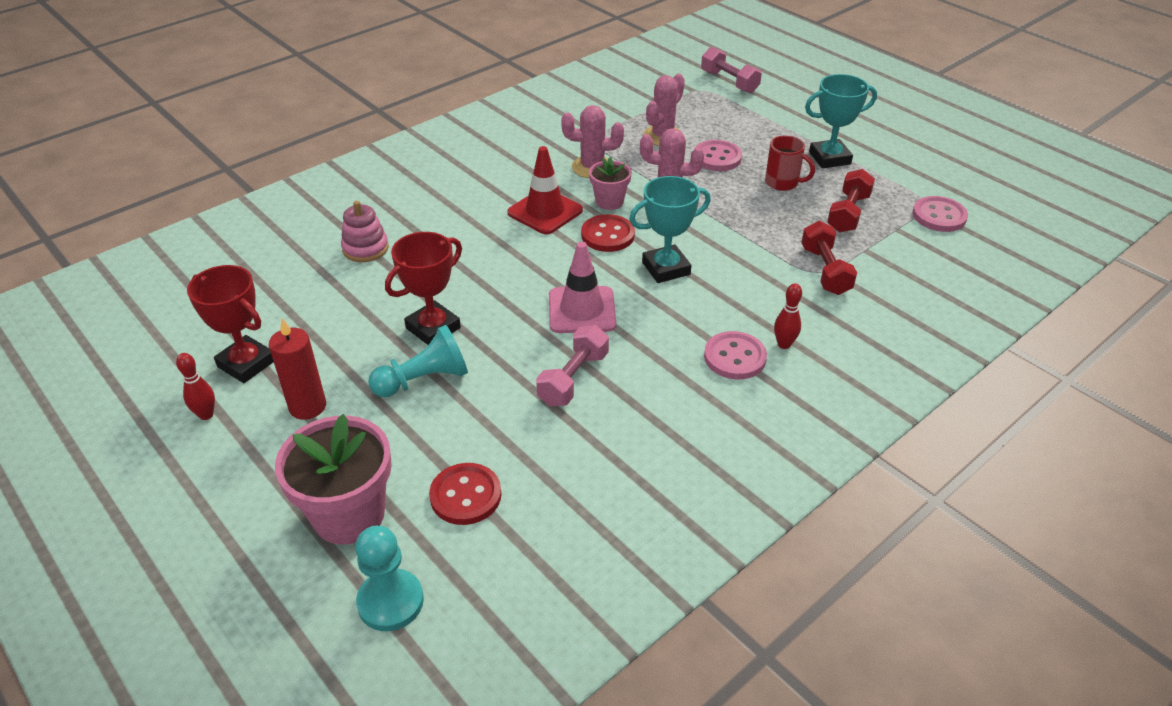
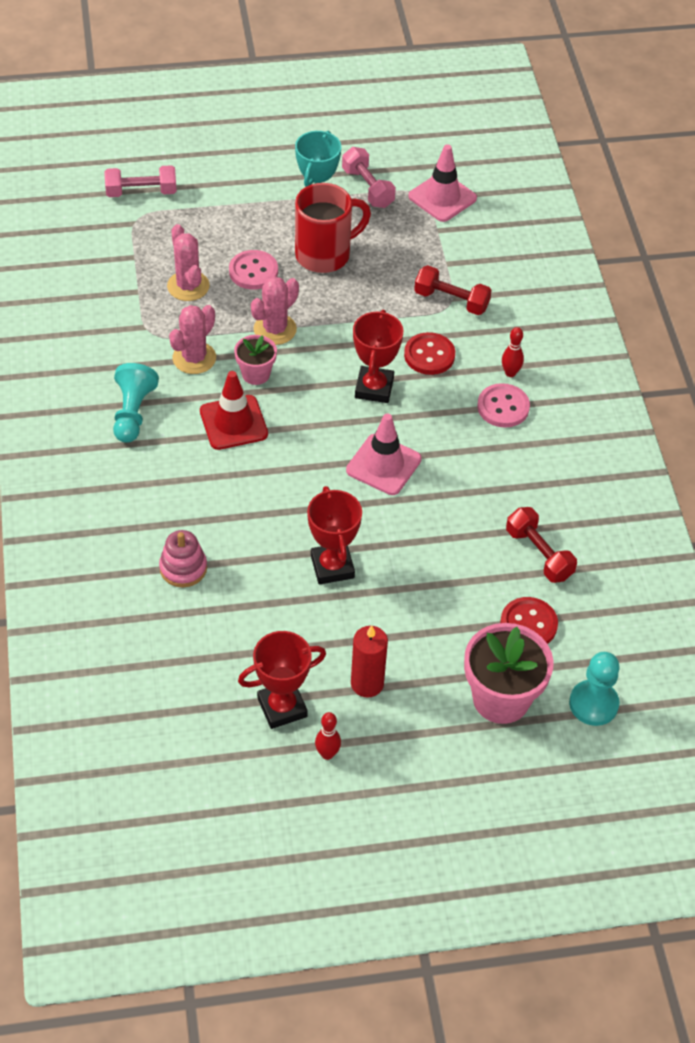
camera: 60 degrees left, 10 degrees up
(424, 380) = (390, 598): turquoise pawn -> turquoise pawn (133, 413)
(573, 378) = (456, 508): pink dumbbell -> pink dumbbell (367, 188)
(608, 235) = (301, 400): red button -> red button (429, 355)
(666, 268) = (374, 388): turquoise trophy -> red trophy
(782, 183) = (325, 254): red mug -> red mug, size x1.69
(848, 213) = (396, 243): red dumbbell -> red dumbbell (539, 554)
(939, 216) = (442, 197): pink button -> pink traffic cone

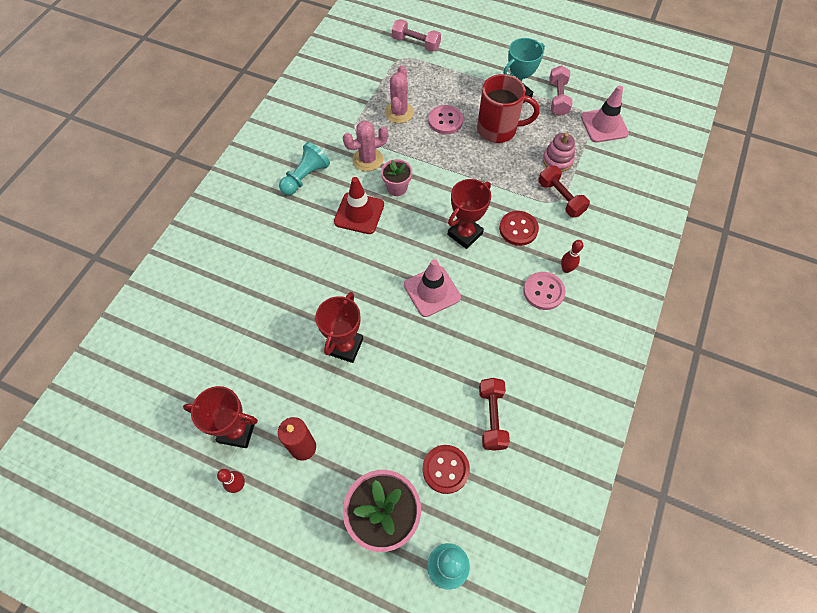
camera: 35 degrees right, 10 degrees up
(183, 568) = (254, 295): pink stacking toy -> pink stacking toy (557, 160)
(275, 329) = (430, 164): pink cactus -> none

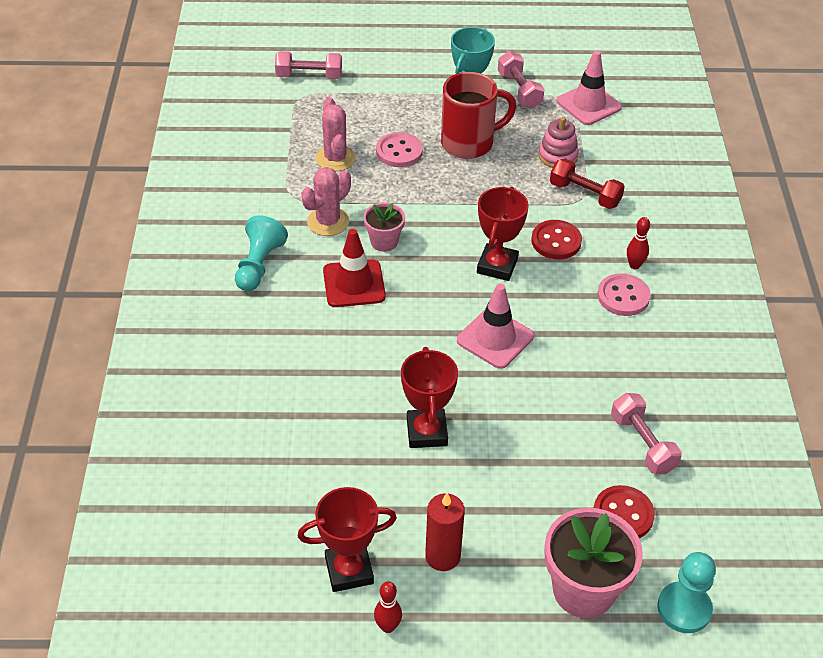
camera: 25 degrees left, 15 degrees down
(492, 417) = (642, 443): red dumbbell -> pink dumbbell

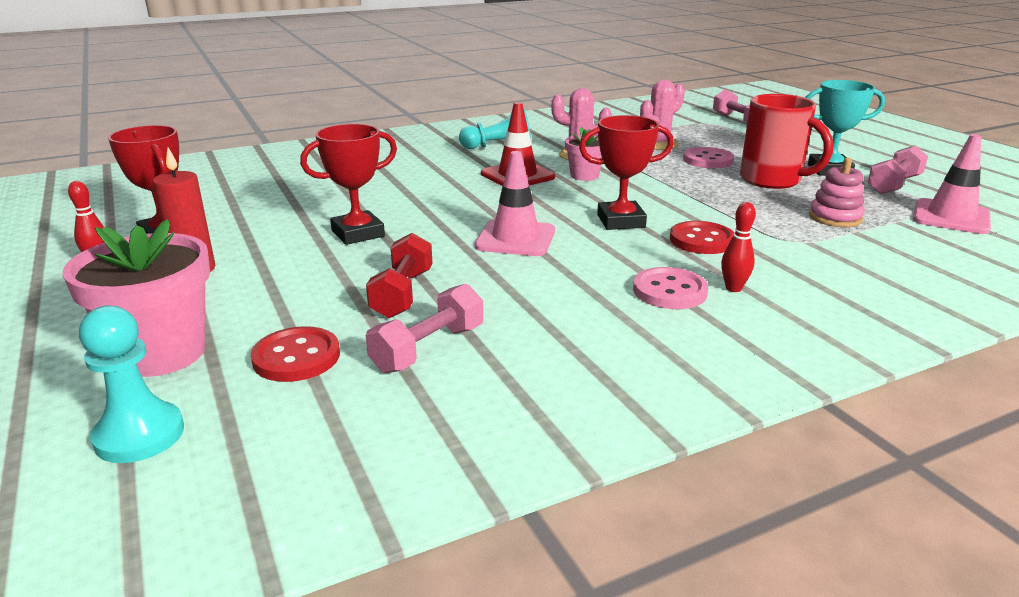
camera: 65 degrees right, 20 degrees down
(585, 194) = (802, 241): red dumbbell -> red dumbbell (402, 293)

